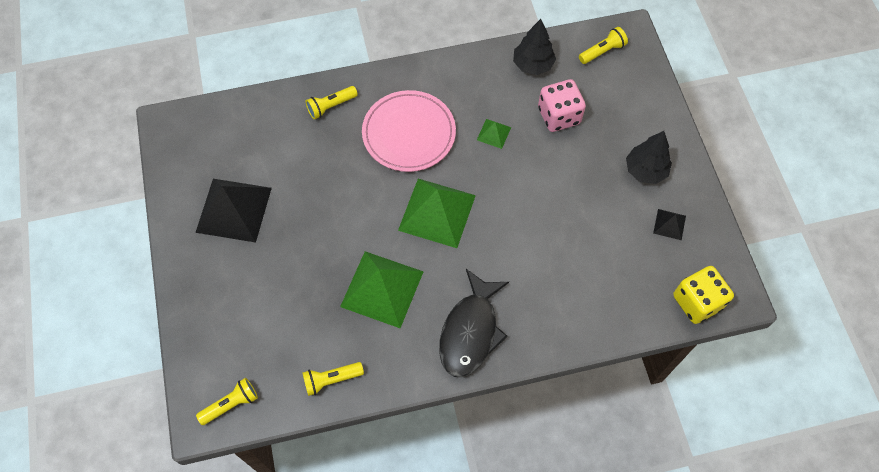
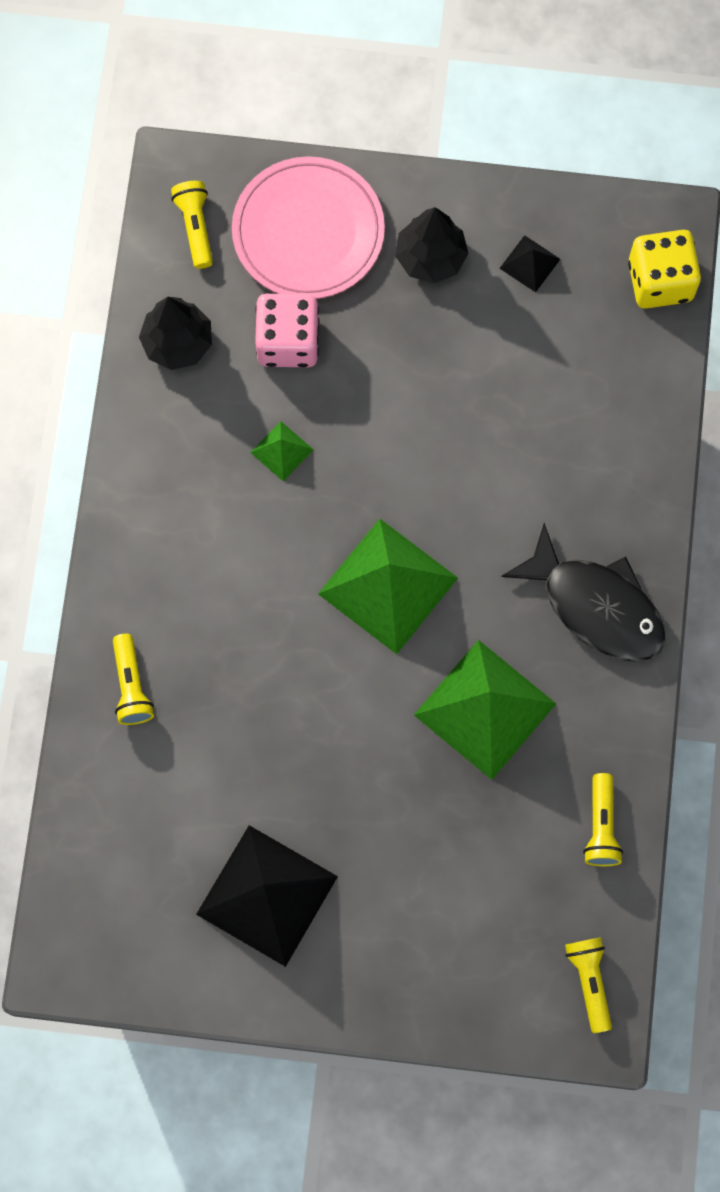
camera: 70 degrees left, 10 degrees up
(409, 133) = (231, 580): pink plate -> pink plate (308, 232)

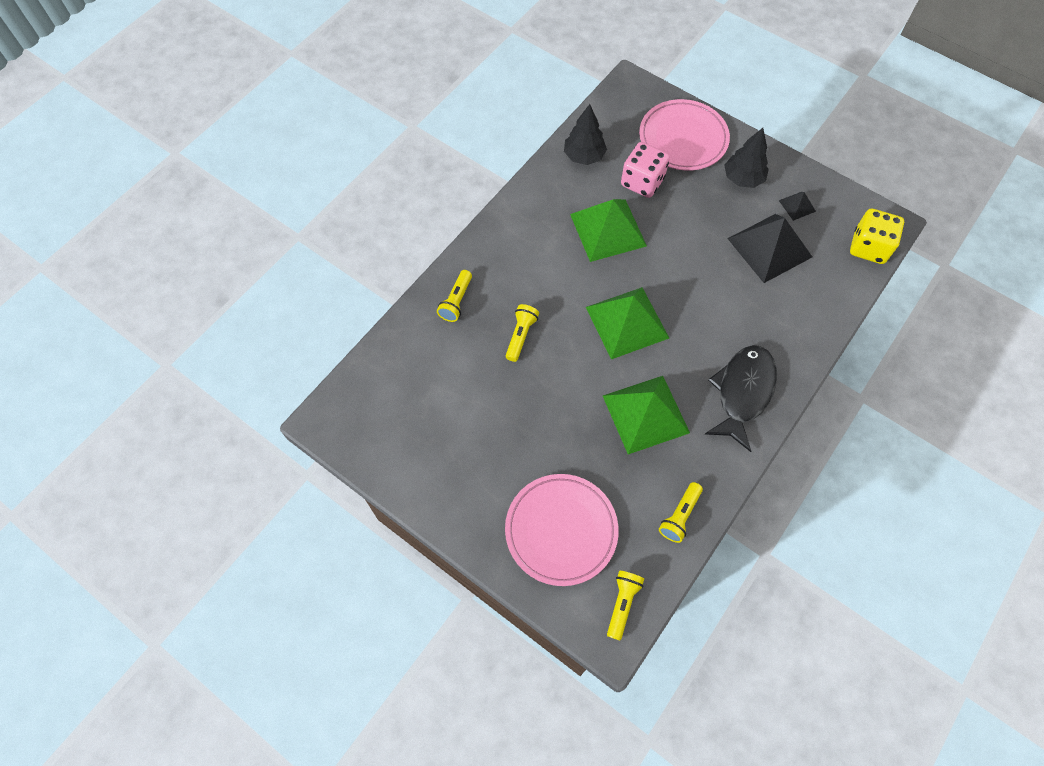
camera: 30 degrees right, 10 degrees down
(195, 227) = (625, 111): yellow flashlight -> yellow flashlight (521, 335)
(267, 895) = (460, 447): black pyramid -> black pyramid (769, 247)
(281, 451) = (608, 229): green pyramid -> green pyramid, size x2.19
(462, 932) = (561, 530): none -> pink plate
(596, 606) = (742, 392): black fish -> black fish turned 135 degrees counterclockwise

